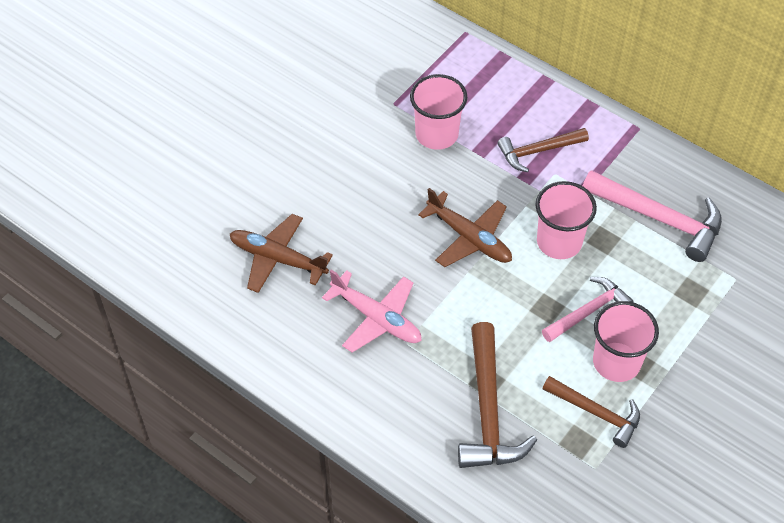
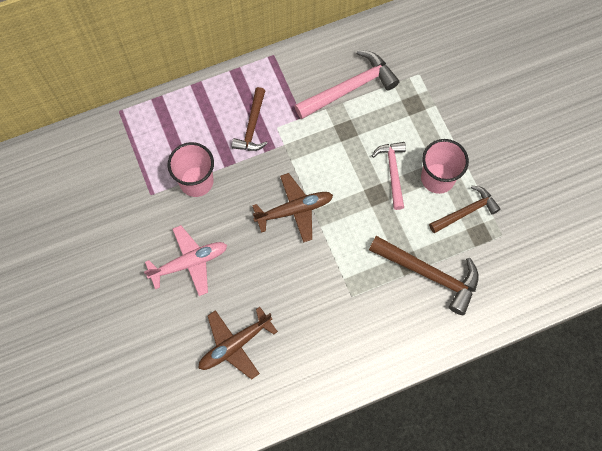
camera: 60 degrees left, 15 degrees up
(376, 318) = (321, 305): pink plane -> pink plane (189, 263)
(559, 242) = (331, 157): pink cup -> none

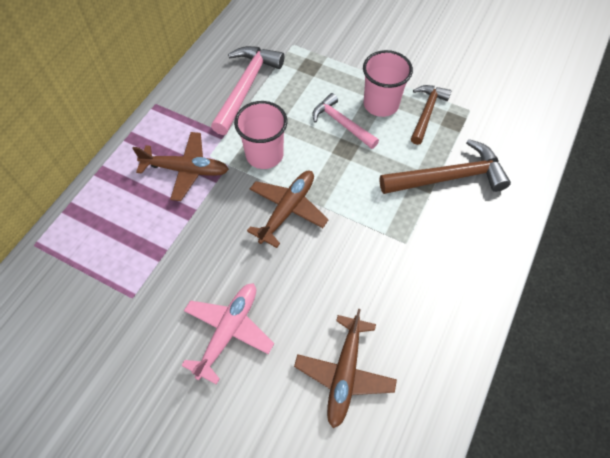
camera: 40 degrees left, 10 degrees down
(196, 181) = (171, 252): pink cup -> pink cup (264, 155)
(252, 126) = (185, 170): brown hammer -> brown plane

